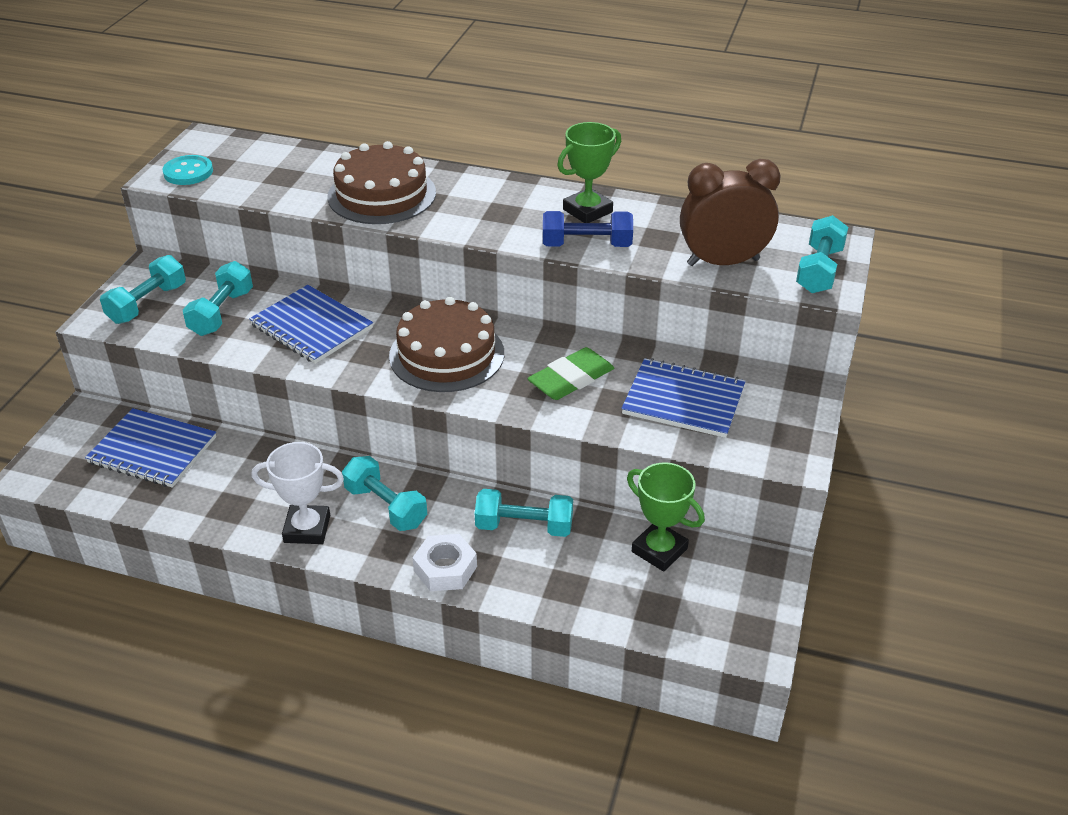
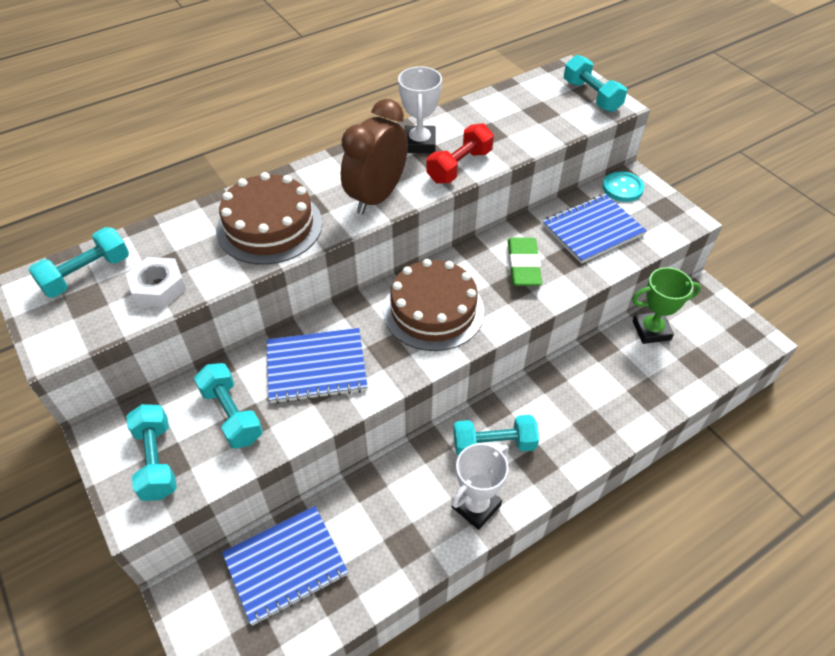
camera: 50 degrees left, 10 degrees up
(188, 172) = (72, 322): turquoise button -> turquoise button (622, 188)
(445, 569) = (583, 447): white nut -> white nut (158, 288)
(524, 526) = (577, 381): turquoise dumbbell -> turquoise dumbbell (87, 274)
(586, 245) = (459, 166): blue dumbbell -> red dumbbell
(587, 211) = (419, 143): green trophy -> white trophy
(723, 262) = (543, 124): brown clock -> brown clock (377, 197)

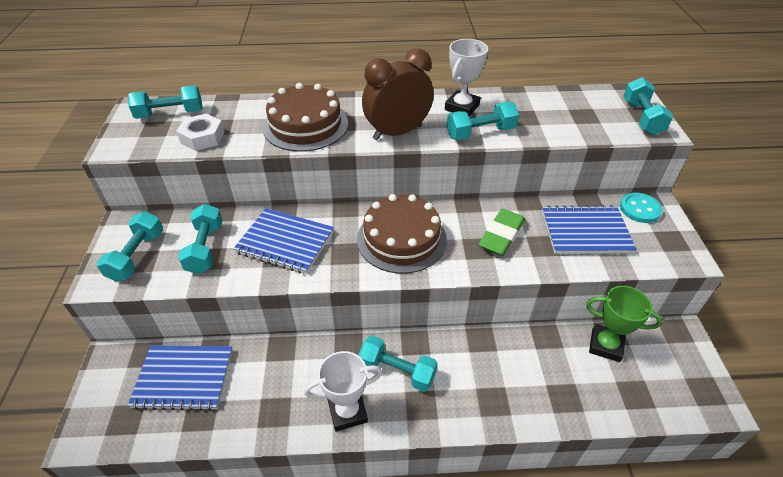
camera: 30 degrees right, 5 degrees down
(459, 166) = (480, 133): red dumbbell -> turquoise dumbbell

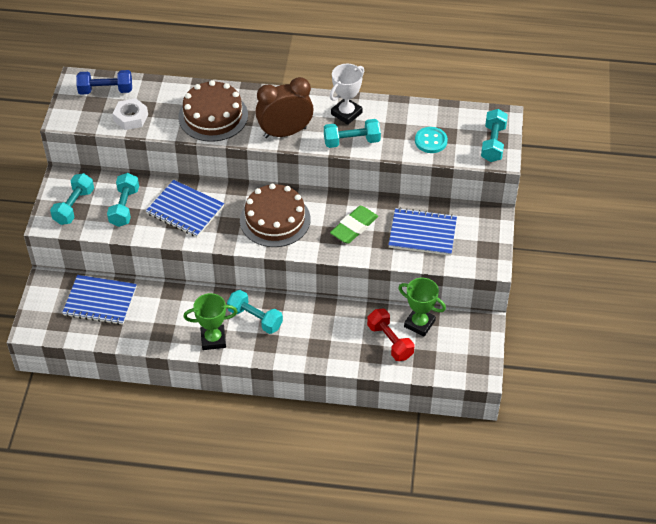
camera: 10 degrees right, 5 degrees up
(170, 114) = (105, 90): turquoise dumbbell -> blue dumbbell
(347, 412) = (213, 339): white trophy -> green trophy
(581, 376) = (390, 341): none -> red dumbbell
(640, 209) = (477, 220): turquoise button -> turquoise button (431, 141)

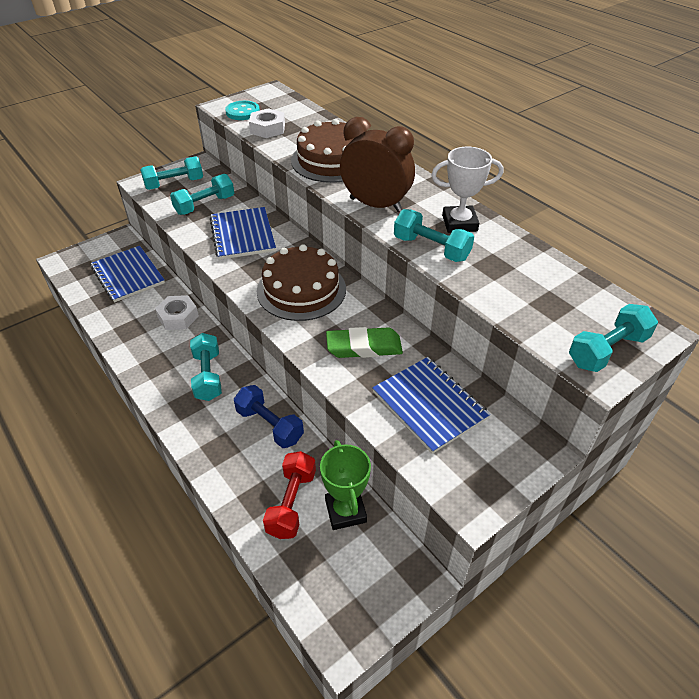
camera: 45 degrees right, 5 degrees down
(105, 90) = (279, 105): blue dumbbell -> blue dumbbell (269, 425)
(181, 300) = (178, 317): none -> white nut
(213, 339) = (153, 366): green trophy -> none
(431, 141) = (524, 300): turquoise button -> turquoise button (242, 112)

